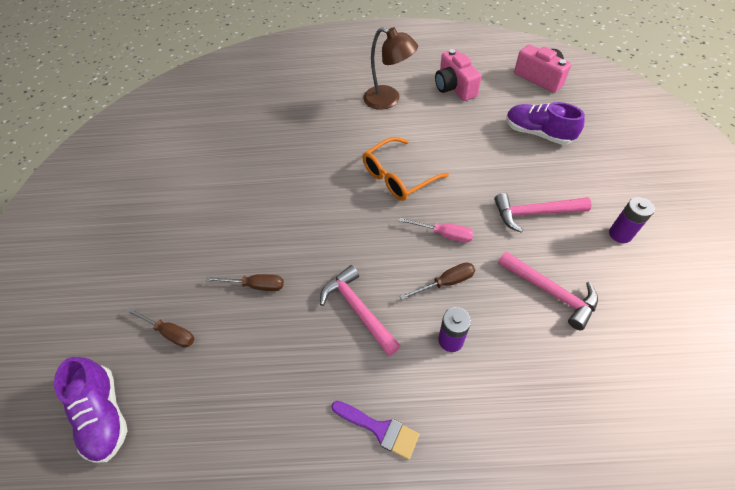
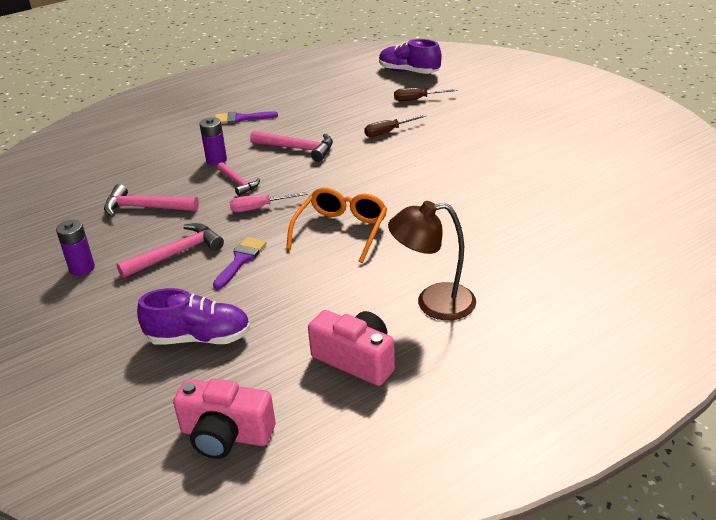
camera: 145 degrees right, 20 degrees down
(446, 282) = (238, 183): brown screwdriver -> pink hammer
(486, 183) = (241, 260): none -> purple brush

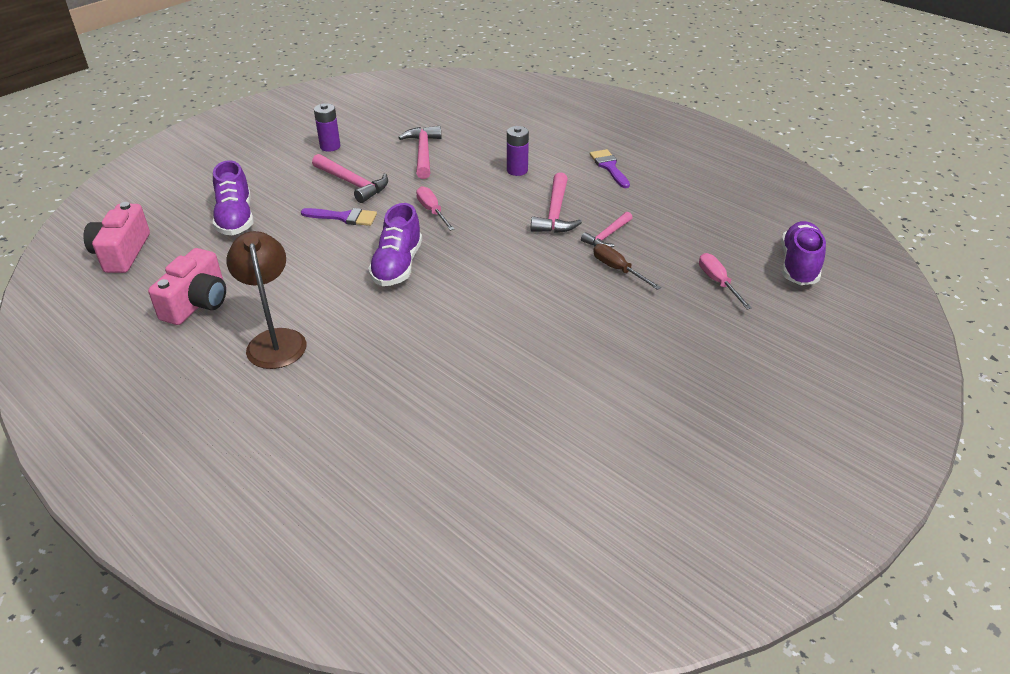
camera: 75 degrees right, 5 degrees up
(238, 183) = (476, 191): pink hammer -> pink hammer (607, 236)
(341, 231) = (397, 266): orange glasses -> purple shoe
(417, 99) = (718, 282): brown screwdriver -> pink screwdriver

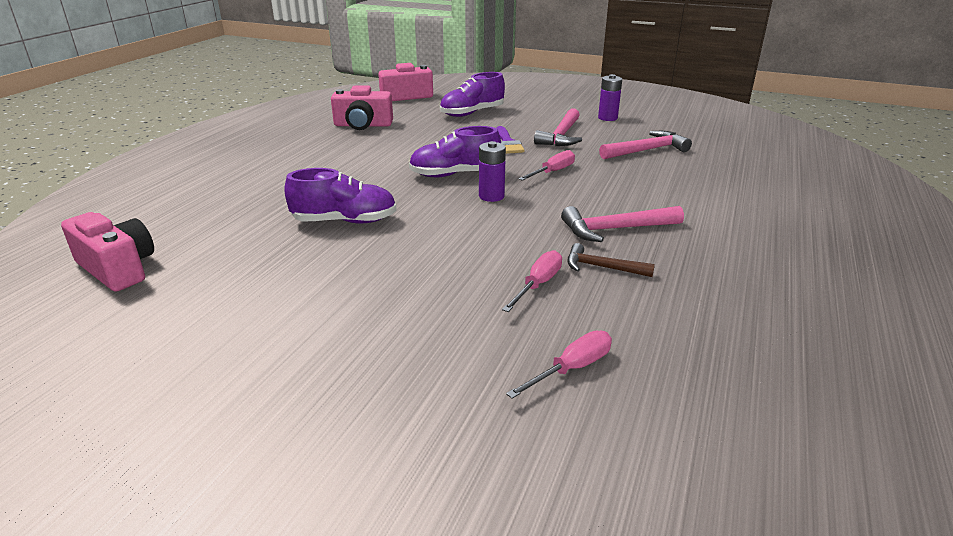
camera: 70 degrees right, 10 degrees down
(275, 340) = (331, 154): brown lamp -> none
(474, 521) = (118, 268): none -> pink camera
(517, 170) = (675, 196): purple battery -> purple battery (491, 196)
(607, 236) = (602, 267): pink hammer -> brown hammer
(609, 167) = (759, 246): purple brush -> none
(618, 269) = (538, 284): brown screwdriver -> pink screwdriver
(799, 265) = (691, 457): purple shoe -> purple shoe (345, 221)

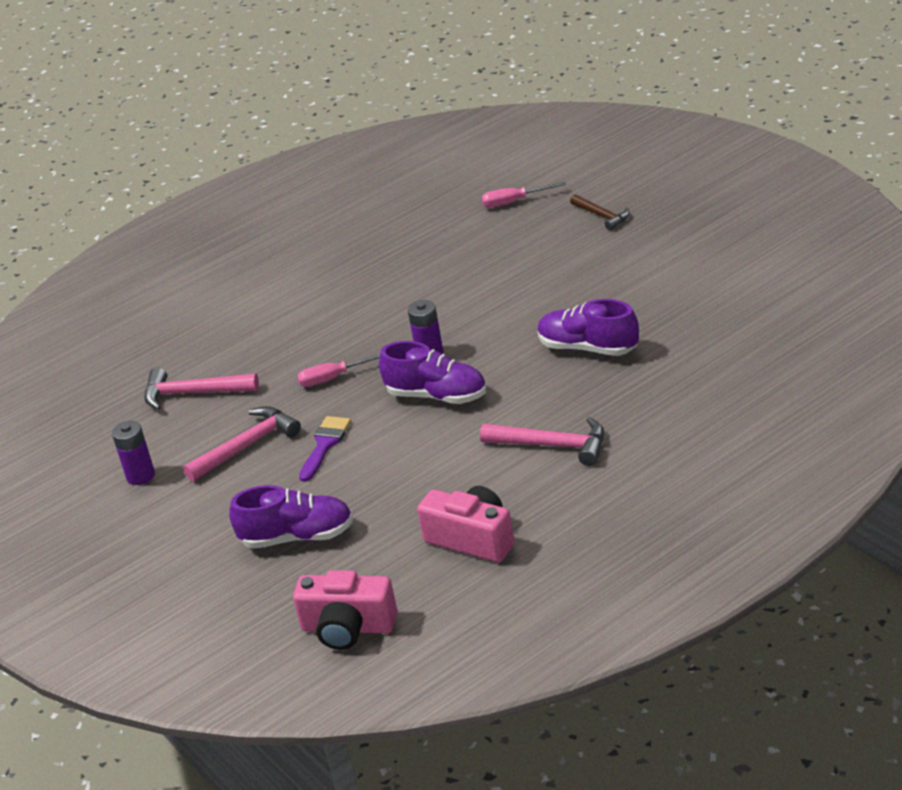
camera: 145 degrees left, 5 degrees up
(118, 268) = (800, 330): pink camera -> none
(538, 284) = (480, 255): pink screwdriver -> none
(602, 267) = (420, 260): brown hammer -> brown hammer (602, 216)
(615, 229) = (366, 292): pink hammer -> pink hammer (552, 445)

